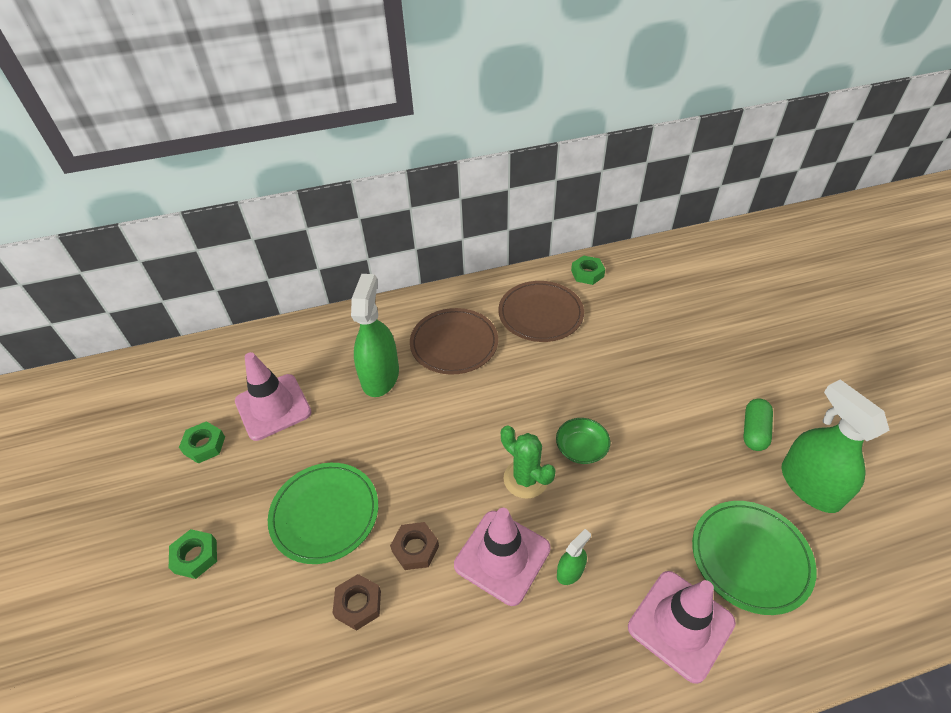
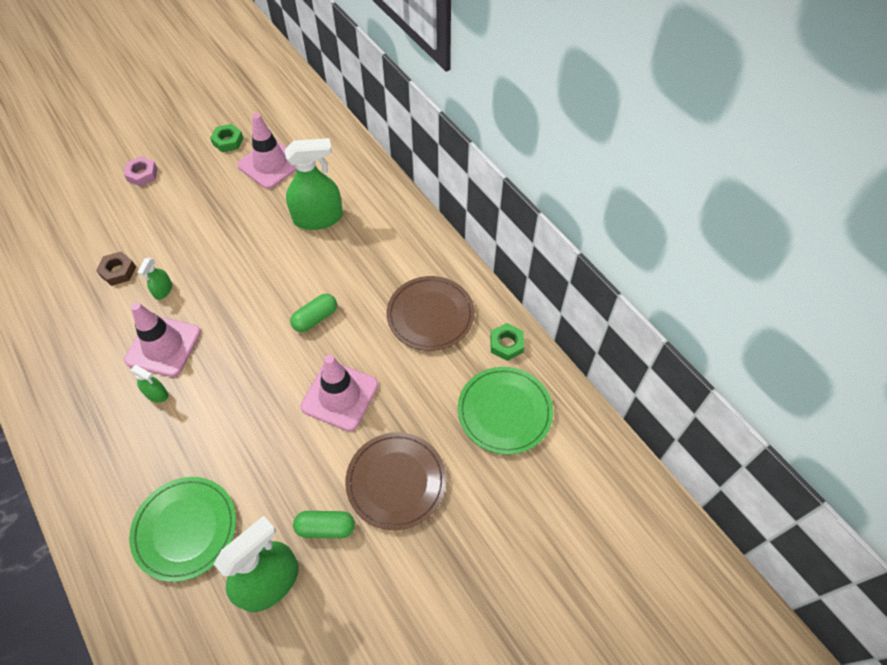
camera: 70 degrees right, 10 degrees up
(195, 556) = (142, 174): green nut -> pink nut
(325, 514) = (183, 229): green plate -> green plate (504, 411)
(415, 548) = (163, 290): brown nut -> green spray bottle
(454, 343) = (370, 257): brown plate -> brown plate (396, 481)
(513, 400) = (315, 318): none -> green capsule
(525, 479) = (235, 346): green cactus -> none
(581, 448) = (274, 380): green bowl -> none
(680, 625) = (120, 478): pink traffic cone -> pink traffic cone (340, 396)

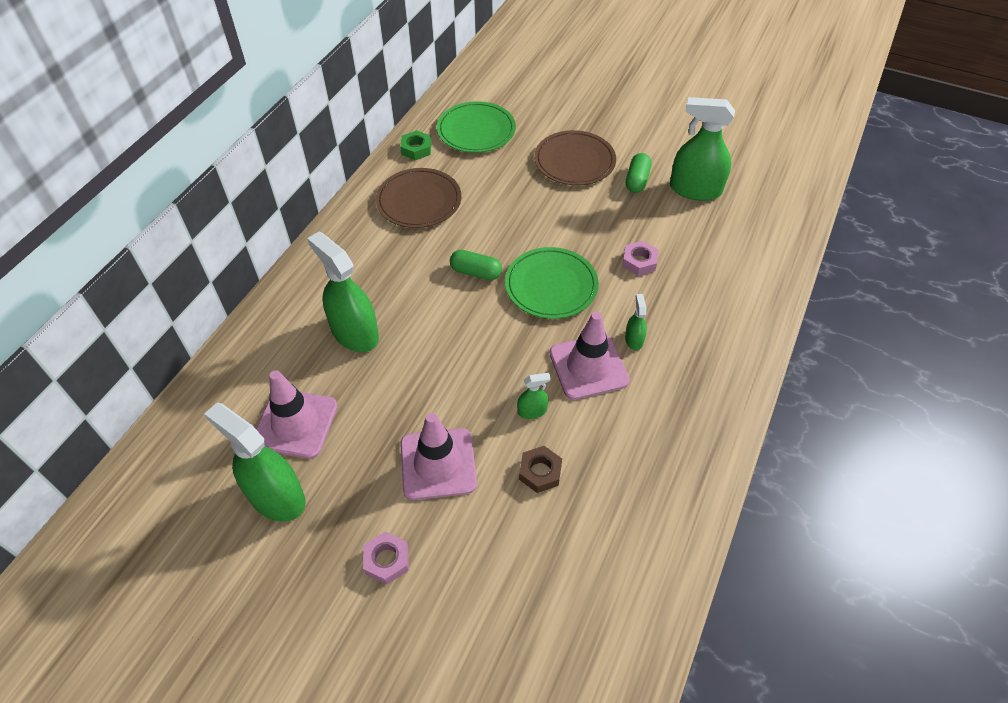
camera: 120 degrees left, 5 degrees down
(185, 529) = (709, 251): green plate -> green plate (551, 286)
(225, 454) = (639, 262): none -> pink nut
(228, 141) = (276, 497): green nut -> green spray bottle
(325, 527) = (637, 180): green capsule -> green capsule turned 45 degrees clockwise
(340, 396) = (535, 220): pink traffic cone -> pink traffic cone (438, 464)

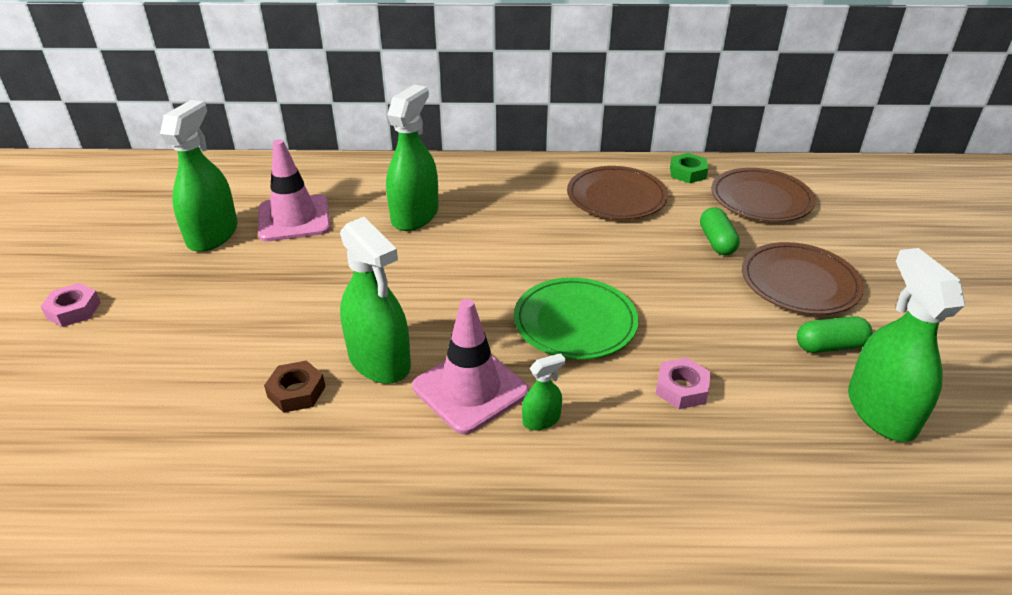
camera: 65 degrees right, 15 degrees down
(387, 560) = (158, 317): pink nut -> pink nut (73, 310)
(438, 464) = (280, 314): pink traffic cone -> none
(476, 130) = (761, 199): green plate -> brown plate
(476, 272) = (549, 262): green capsule -> green capsule (716, 242)
(532, 411) = (379, 361): green spray bottle -> green spray bottle, size x2.17

